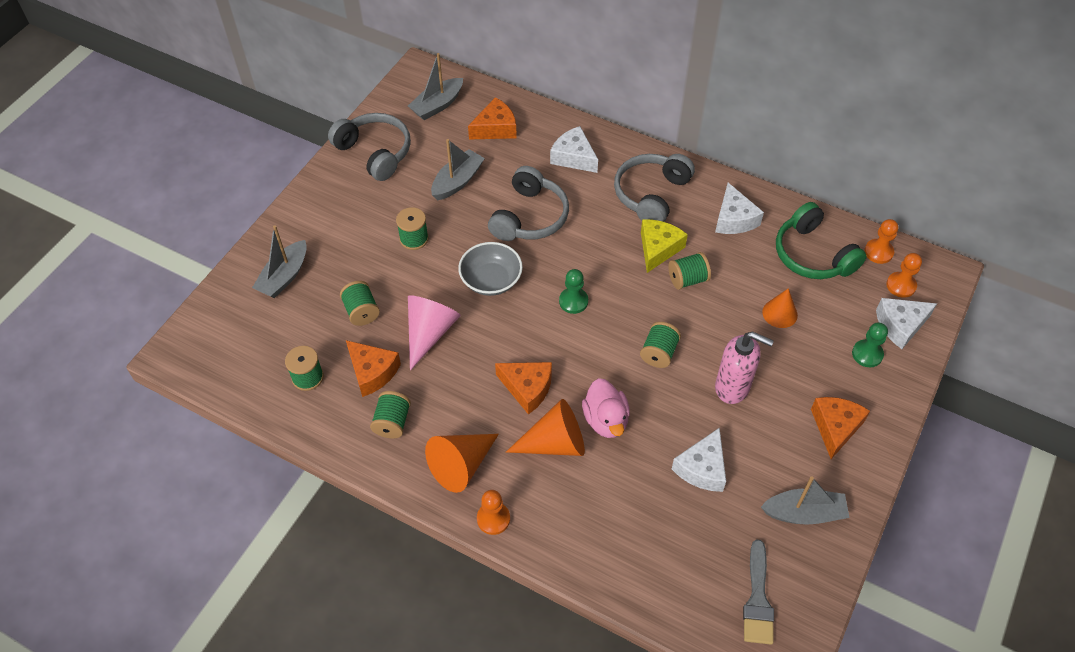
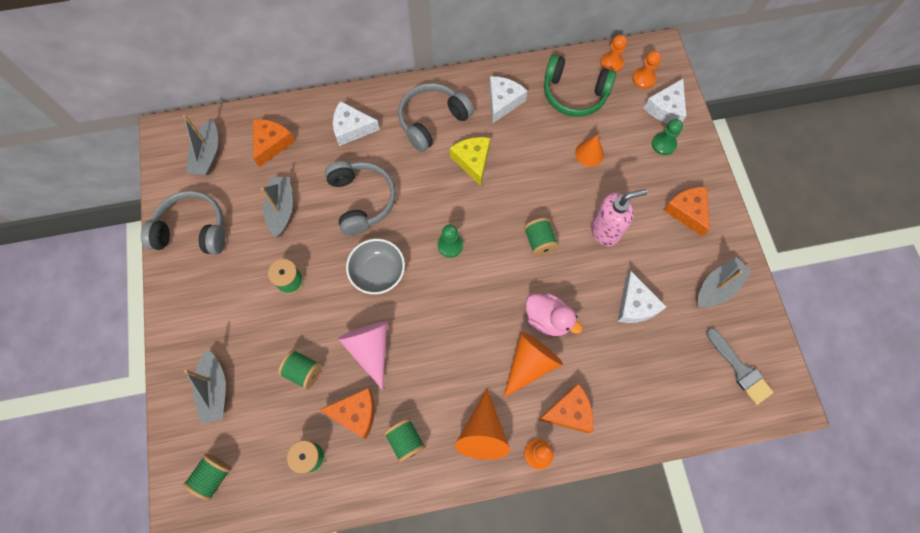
camera: 40 degrees left, 15 degrees up
(527, 388) = (476, 337): orange cheese -> orange cheese (569, 412)
(651, 194) = (432, 121): grey headphones -> grey headphones turned 60 degrees clockwise
(687, 279) = (511, 171): green spool -> green spool (213, 476)
(734, 219) = (503, 102): white cheese -> white cheese turned 105 degrees counterclockwise

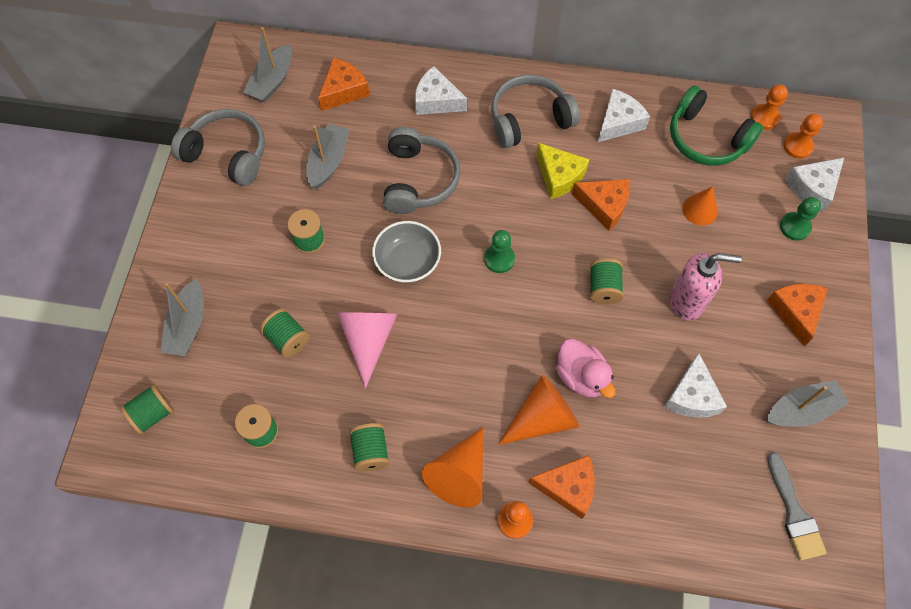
camera: 20 degrees right, 5 degrees down
(355, 413) = (327, 403): orange cheese -> orange cheese (604, 206)
(472, 161) = (559, 176): yellow cheese -> yellow cheese turned 135 degrees clockwise

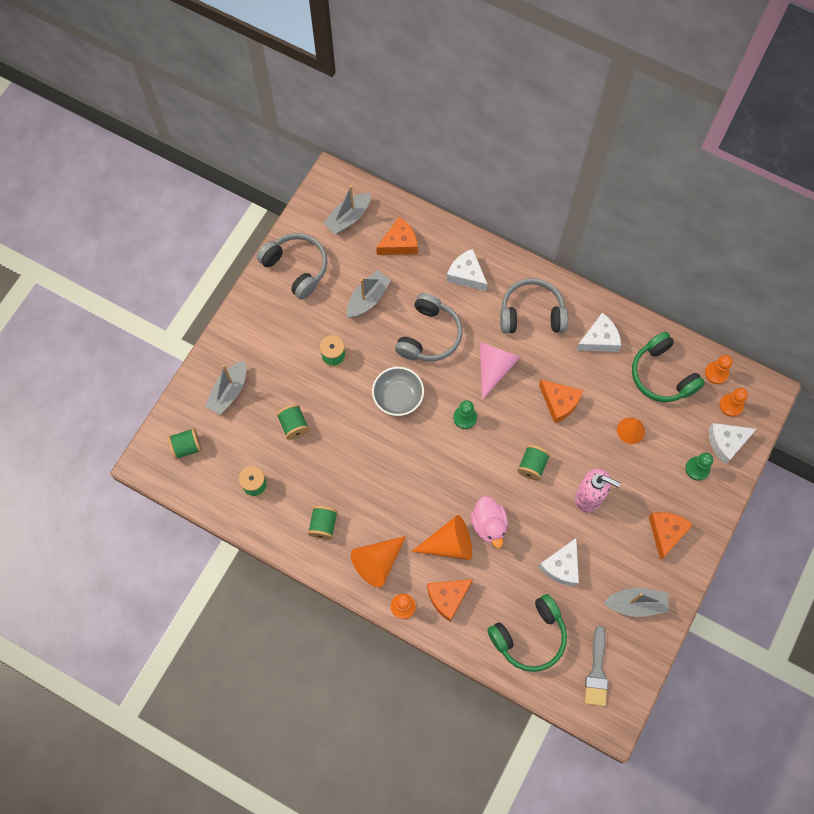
camera: 20 degrees right, 5 degrees up
(368, 340) = (349, 446): pink cone -> pink cone (494, 367)
(559, 176) = (535, 368): yellow cheese -> none
(568, 487) = (447, 598): orange cheese -> orange cheese turned 120 degrees clockwise
(691, 499) = (529, 636): none -> green headphones

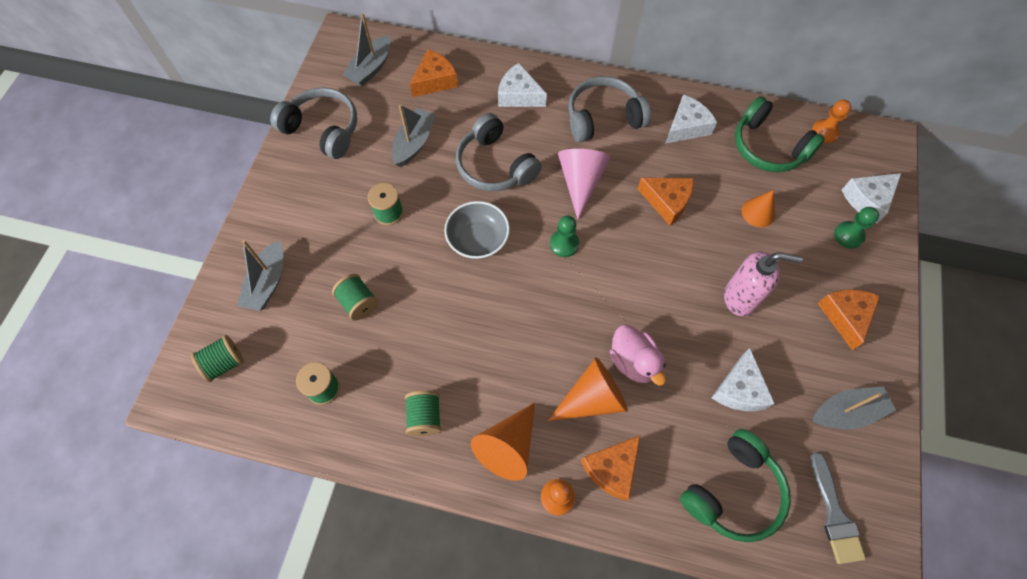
camera: 15 degrees left, 5 degrees down
(429, 335) = (495, 165): grey headphones -> grey headphones turned 135 degrees clockwise
(532, 466) = (661, 279): green spool -> none
(731, 405) = (855, 160): orange pawn -> none

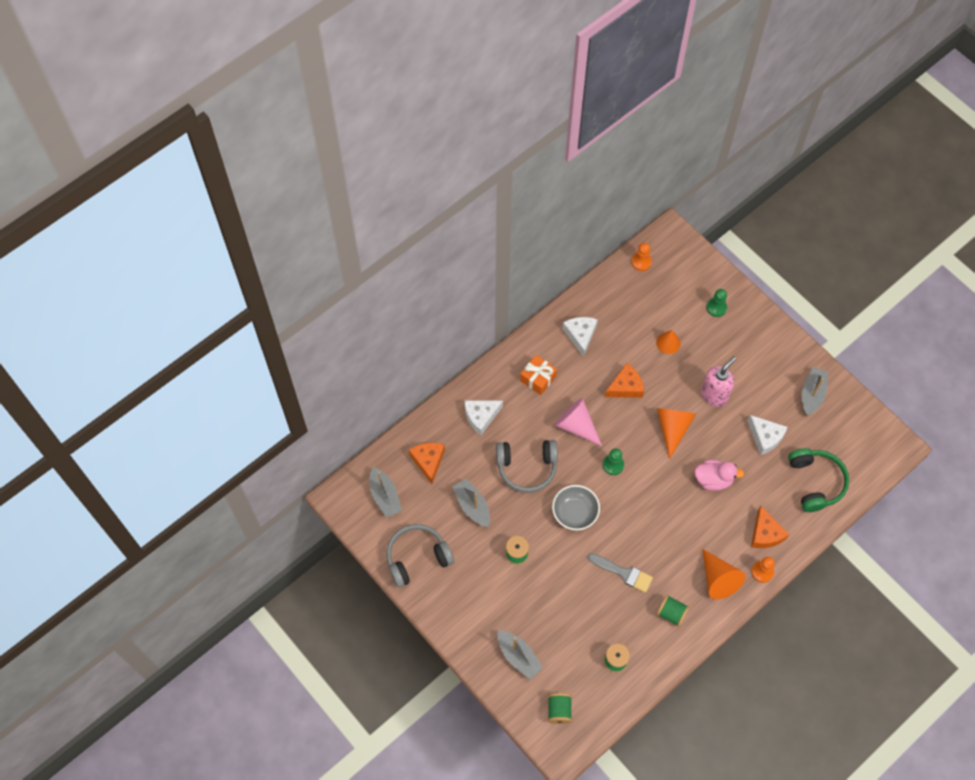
camera: 55 degrees left, 0 degrees up
(358, 303) = (571, 609): green spool -> none
(592, 398) = (720, 516): orange cone -> orange cone (673, 428)
(603, 118) = (538, 378): grey headphones -> orange gift
(768, 147) = (629, 301): green headphones -> none
(834, 514) = (857, 443): grey brush -> grey brush (623, 573)
(845, 316) = (761, 350): orange cheese -> none
(867, 200) = (702, 278): white cheese -> none

